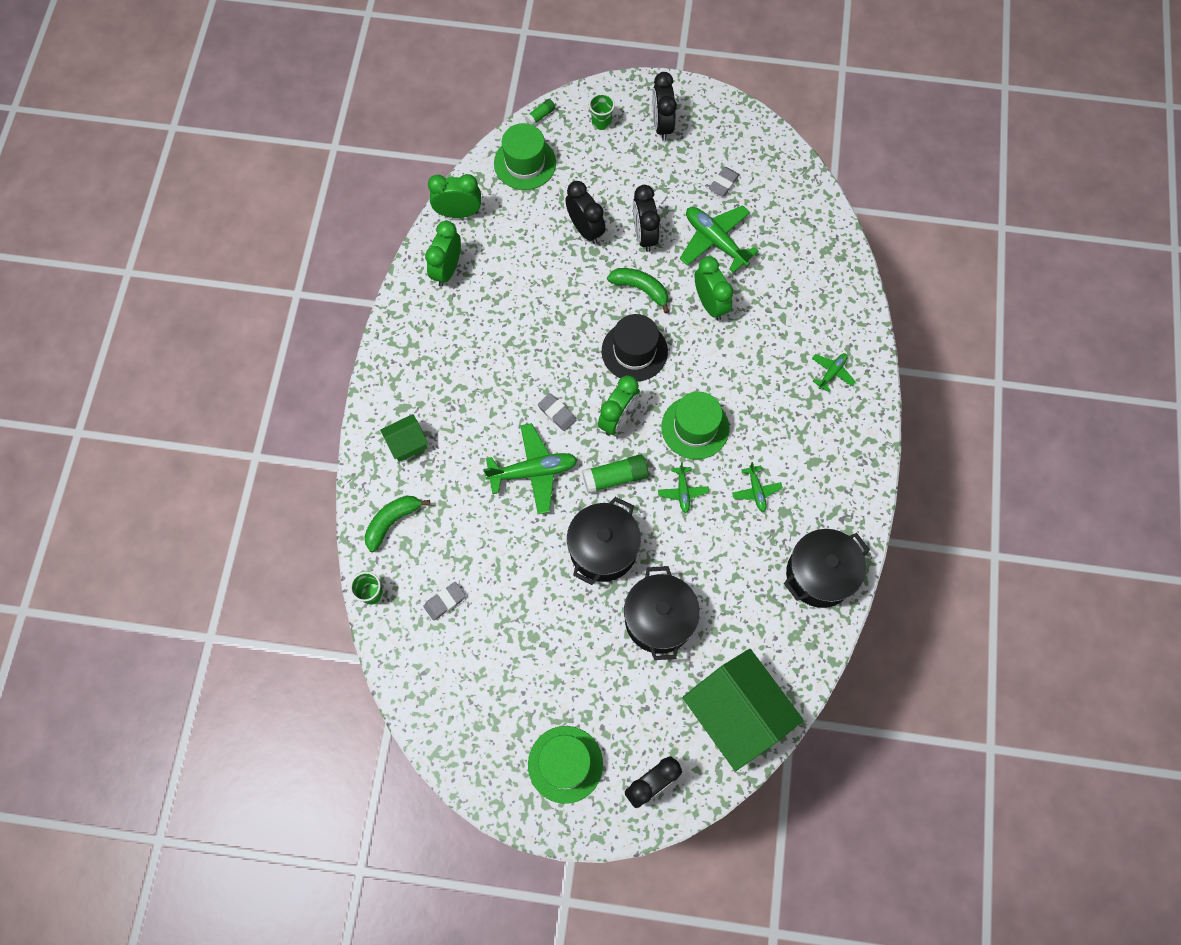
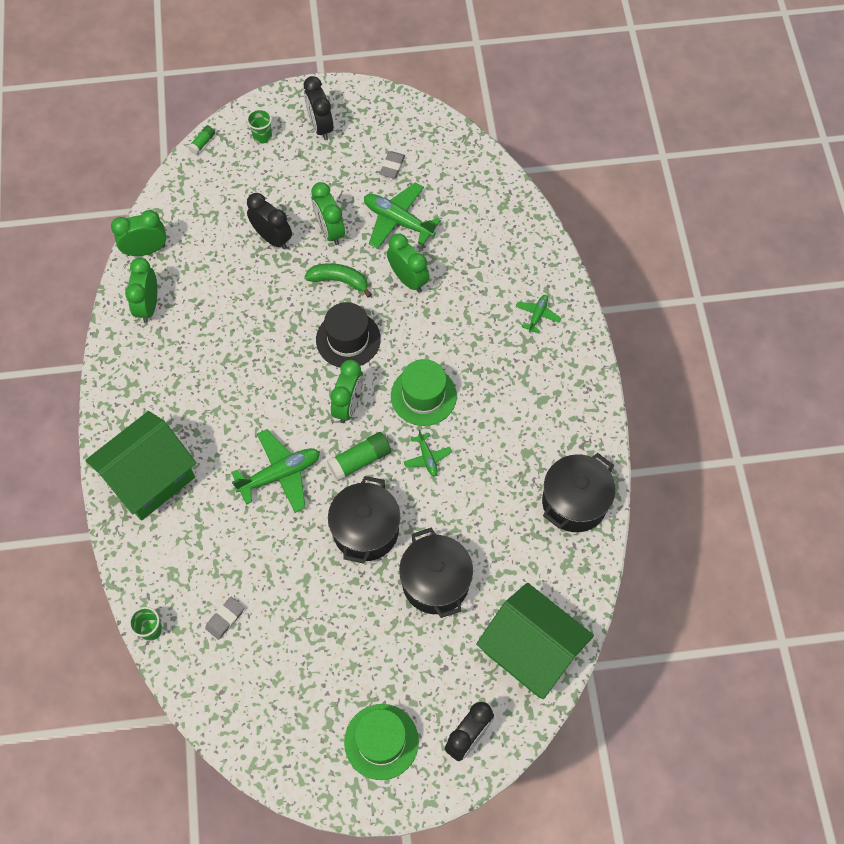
camera: 15 degrees left, 5 degrees down
(392, 522) = (154, 556): green banana -> none
(407, 443) = (150, 478): green house -> green house, size x2.17
(525, 163) = (198, 190): green hat -> none
(557, 413) = (289, 414): grey eraser -> none
(644, 235) = (330, 230): black clock -> green clock
(756, 491) = (496, 440): green plane -> none

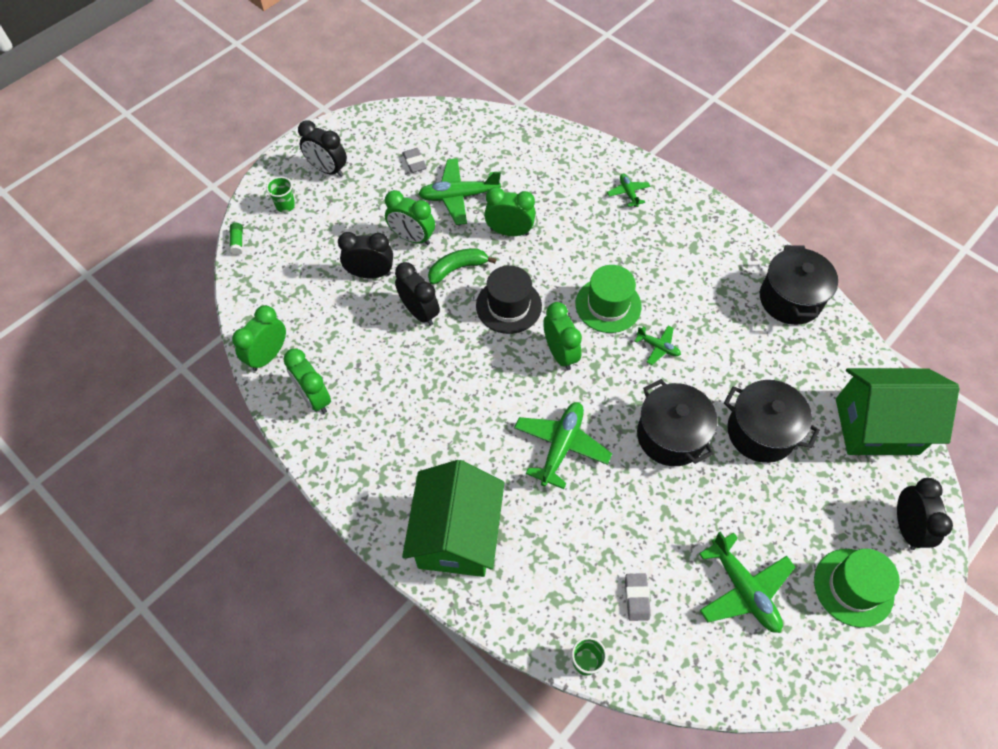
camera: 40 degrees left, 5 degrees down
(279, 295) = (419, 312): none -> black clock
(302, 675) = (743, 589): none -> green plane
(360, 460) = (611, 387): green glue stick -> none

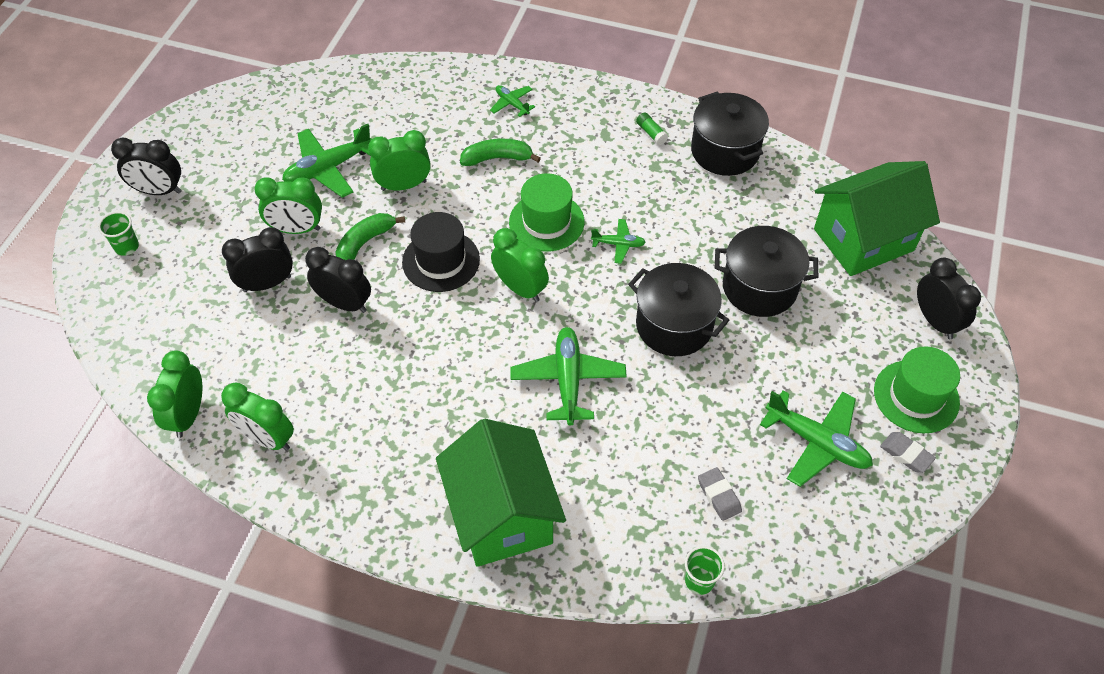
camera: 25 degrees left, 5 degrees down
(237, 242) = (87, 307): green glue stick -> green glue stick (651, 133)
(414, 162) = (259, 150): grey eraser -> grey eraser (906, 454)
(594, 235) = (497, 158): none -> green banana

